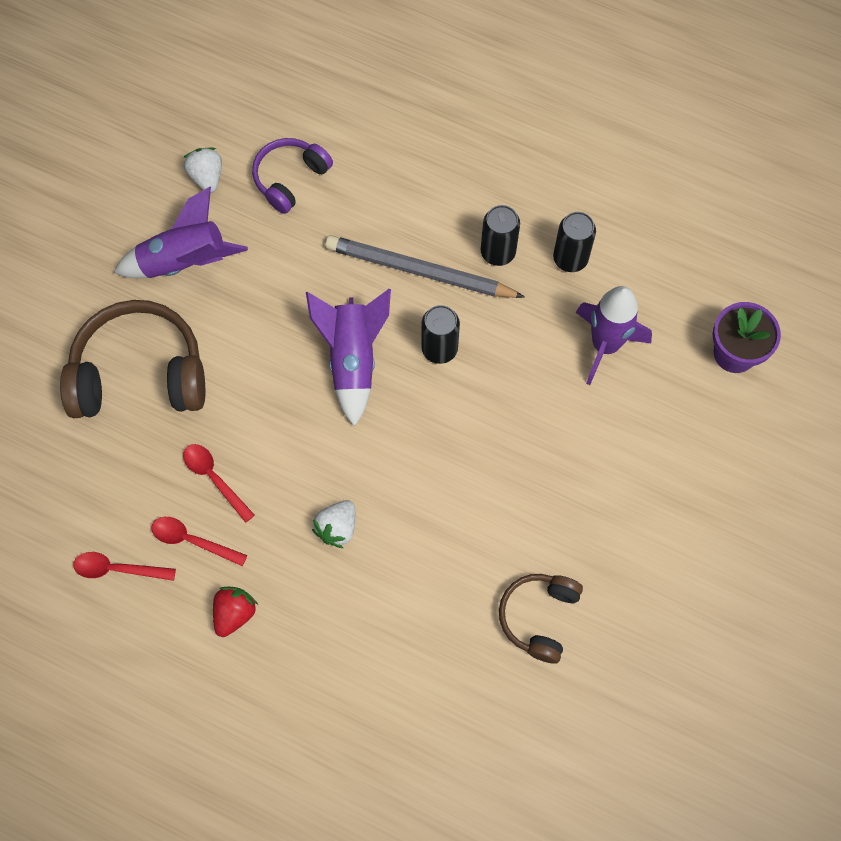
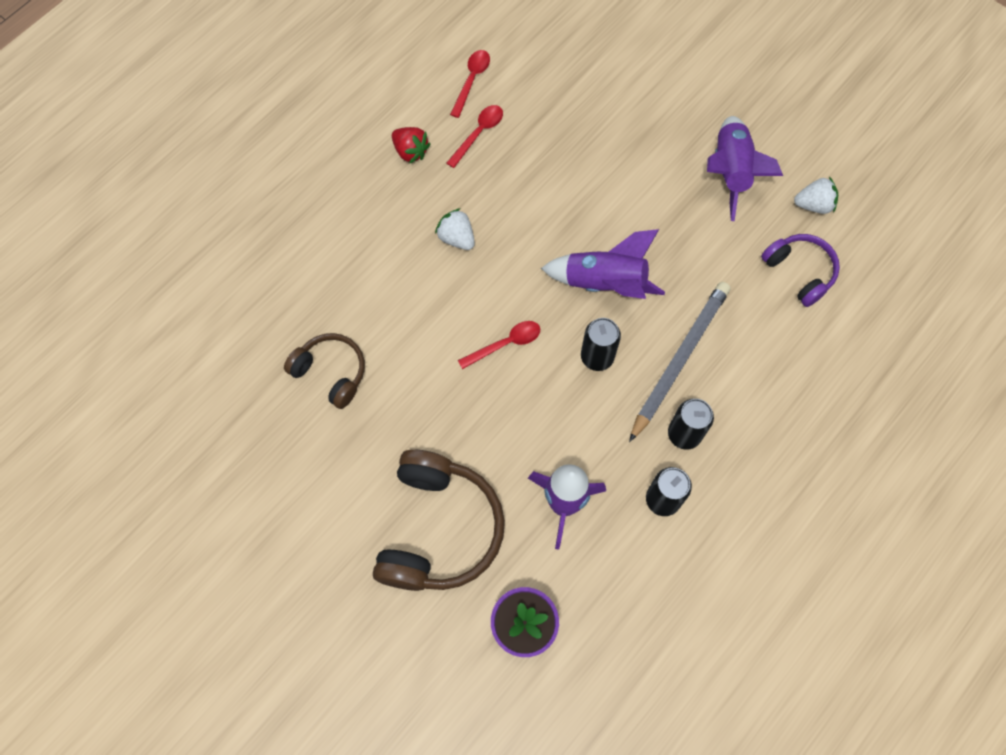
camera: 105 degrees right, 0 degrees up
(139, 374) = (632, 121): brown headphones -> brown headphones (438, 529)
(214, 478) = (526, 158): red spoon -> red spoon (505, 344)

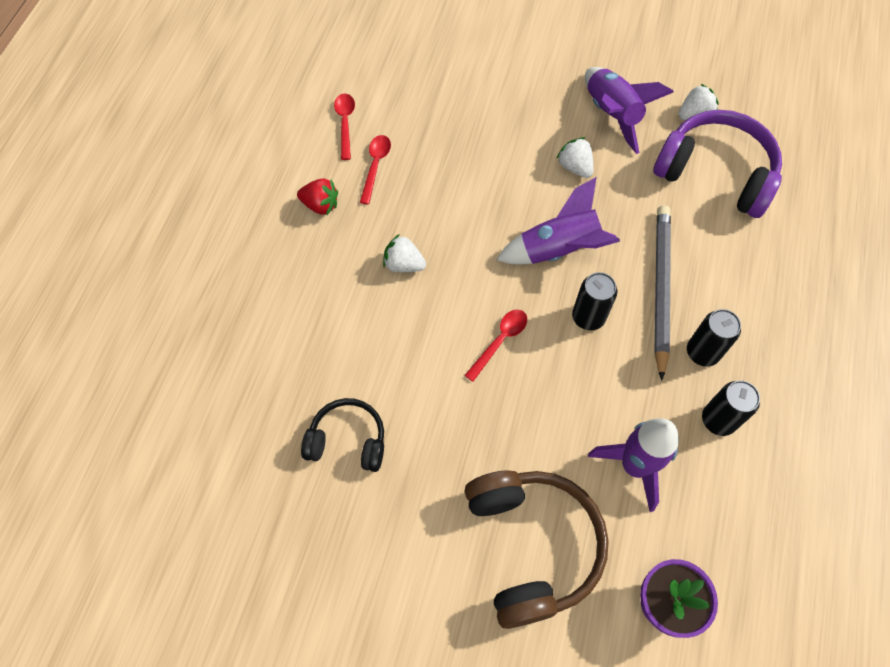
camera: 25 degrees left, 5 degrees down
(331, 373) = (348, 441): brown headphones -> black headphones
(665, 210) = (575, 167): none -> white strawberry
(799, 272) = (715, 173): purple headphones -> purple headphones, size x1.72

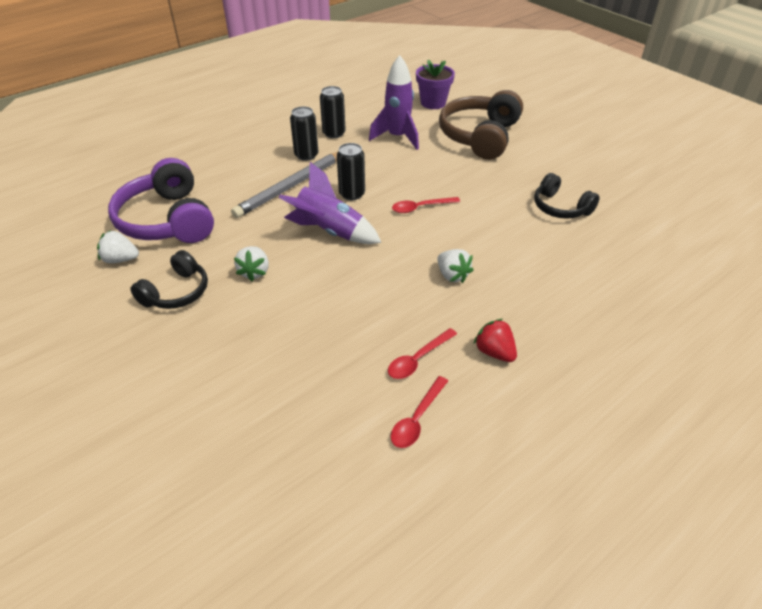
camera: 145 degrees left, 20 degrees down
(611, 115) = (176, 292): purple rocket -> black headphones

